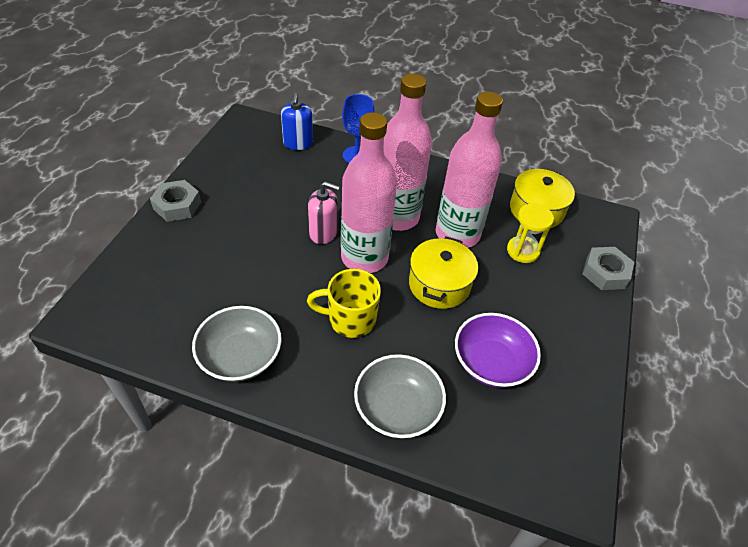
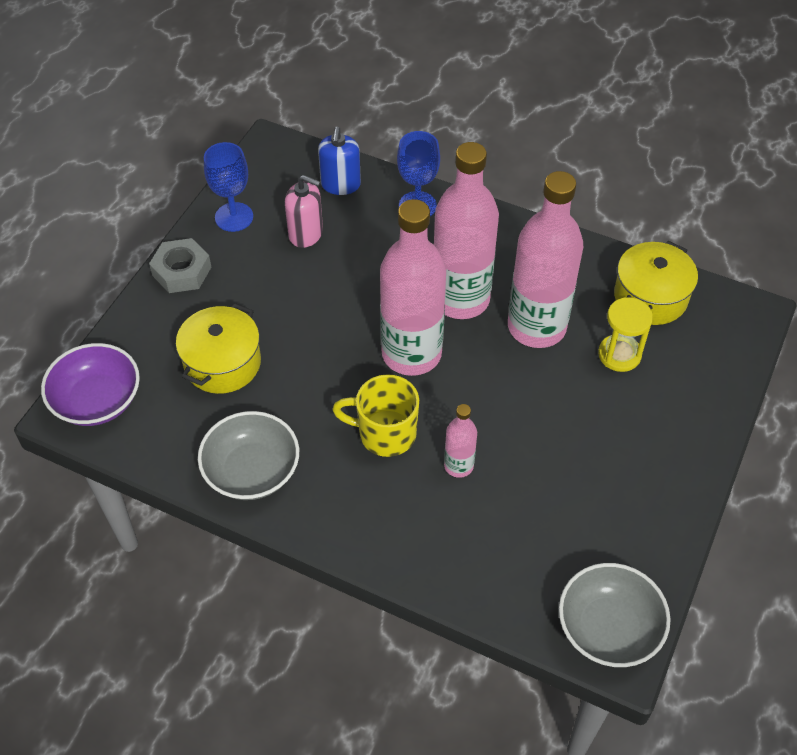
camera: 10 degrees right, 5 degrees up
(218, 167) = (234, 217): none -> blue goblet
(323, 233) = (363, 317): pink soap dispenser -> pink soap dispenser (306, 233)
(397, 408) = (428, 543): grey bowl -> grey bowl (608, 628)
(413, 341) = (458, 465): none -> pink bottle
(439, 285) = (501, 395): yellow pot -> yellow pot (222, 363)
(491, 362) = (550, 498): purple bowl -> purple bowl (97, 400)
(605, 273) = (723, 390): grey nut -> none

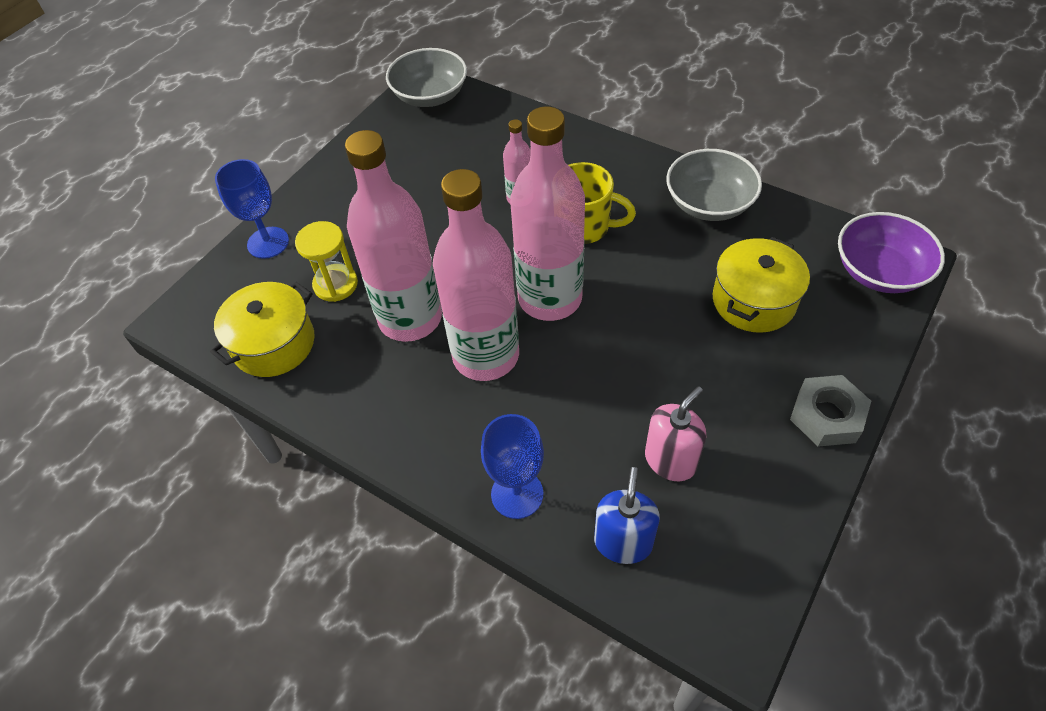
camera: 170 degrees left, 0 degrees up
(234, 217) = (773, 496): blue goblet -> blue goblet (268, 243)
(306, 233) = (670, 460): pink soap dispenser -> pink soap dispenser turned 105 degrees clockwise

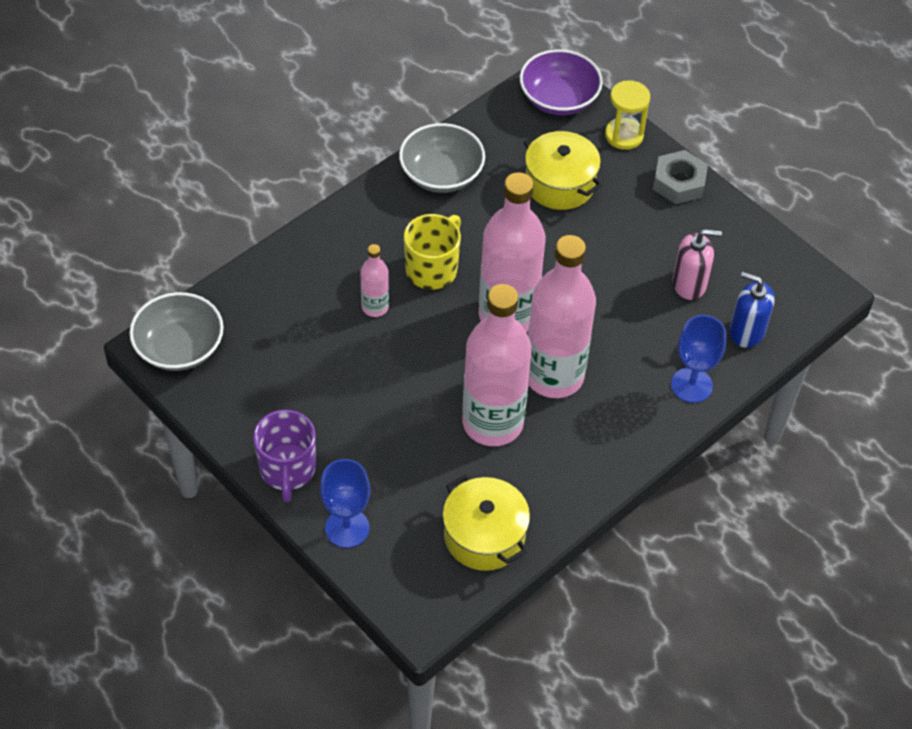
camera: 80 degrees left, 0 degrees up
(322, 189) = (287, 470): none -> purple mug
(335, 284) = (428, 476): yellow hourglass -> yellow hourglass (624, 135)
(670, 460) = (689, 284): pink soap dispenser -> pink soap dispenser turned 120 degrees clockwise

